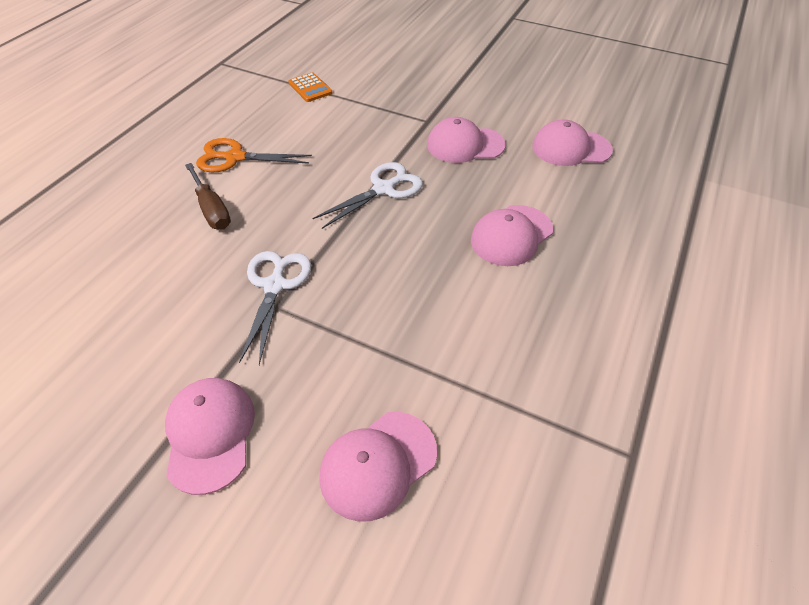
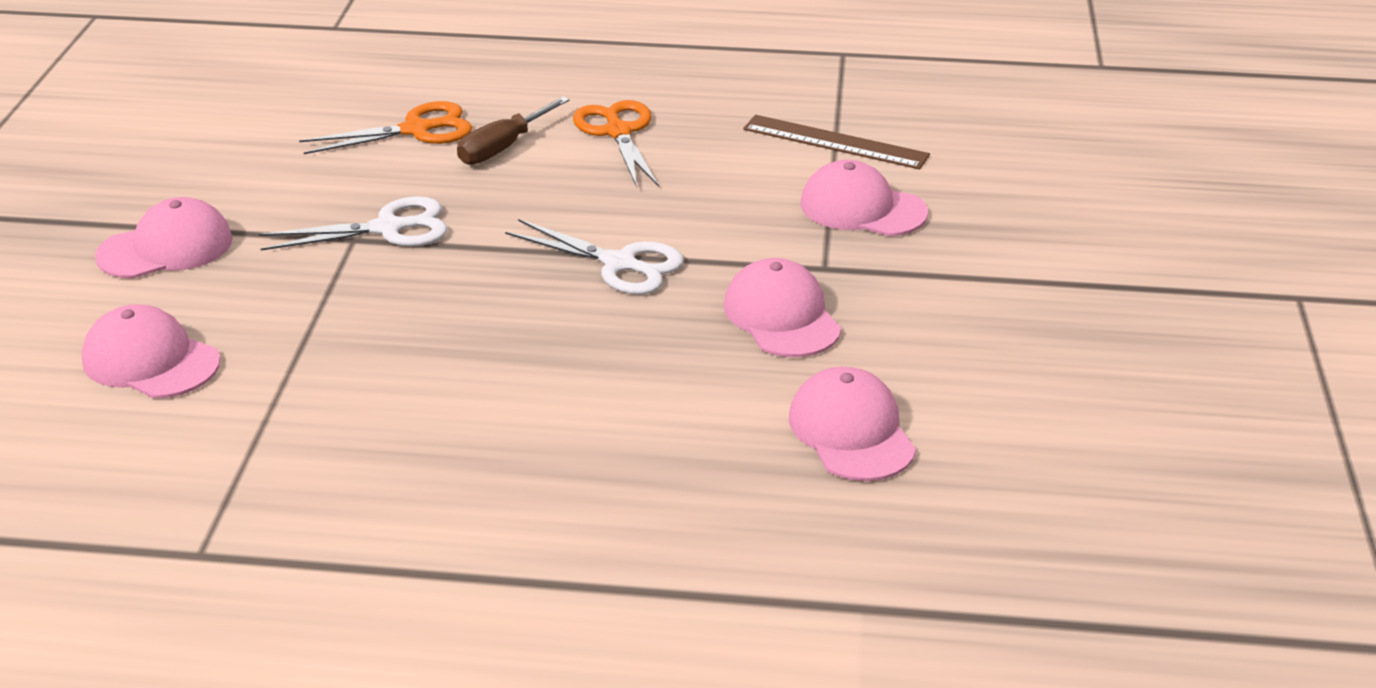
camera: 70 degrees right, 15 degrees down
(150, 247) = (416, 130): none -> orange scissors
(310, 88) = (835, 142): orange calculator -> brown ruler
(511, 235) = (574, 398): pink cap -> pink cap (862, 208)

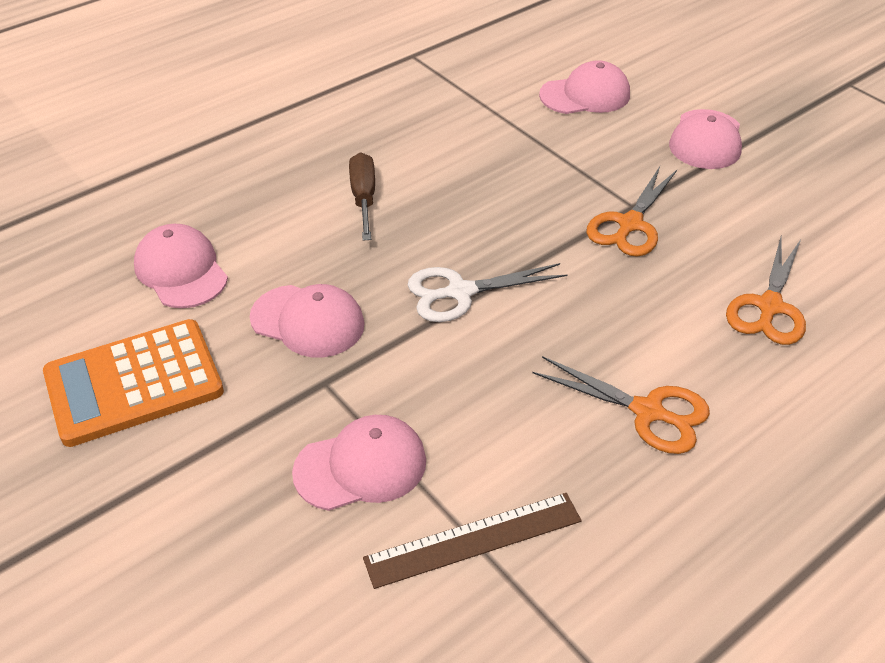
camera: 135 degrees right, 10 degrees up
(388, 228) = (630, 224): white scissors -> orange scissors
(503, 147) = (691, 334): brown screwdriver -> brown screwdriver (364, 198)
(851, 431) = (181, 270): pink cap -> pink cap turned 150 degrees counterclockwise
(992, 354) = (134, 383): none -> orange calculator

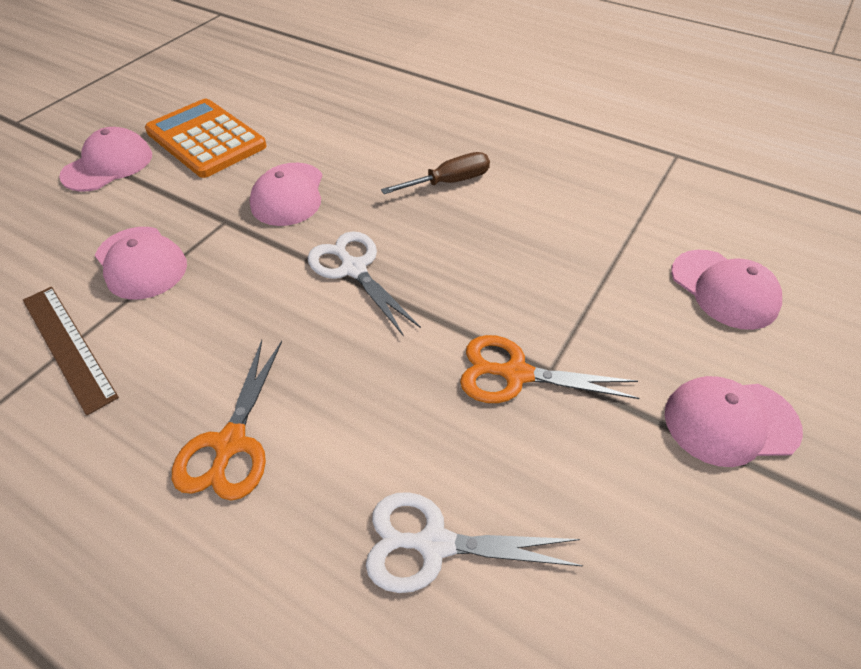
camera: 70 degrees right, 5 degrees up
(181, 270) = (321, 124): pink cap -> pink cap (108, 165)
(769, 307) = (434, 544): orange scissors -> white scissors

